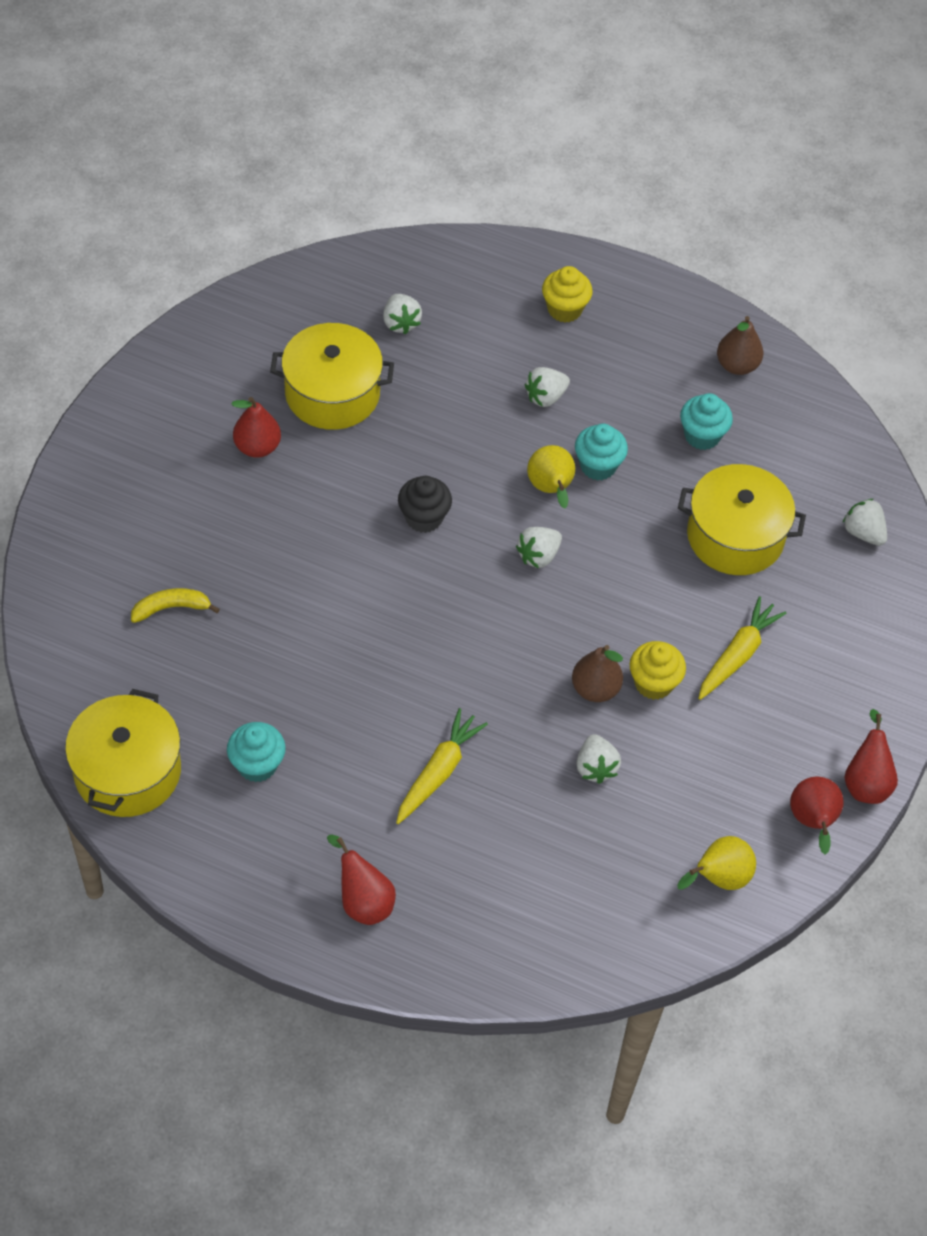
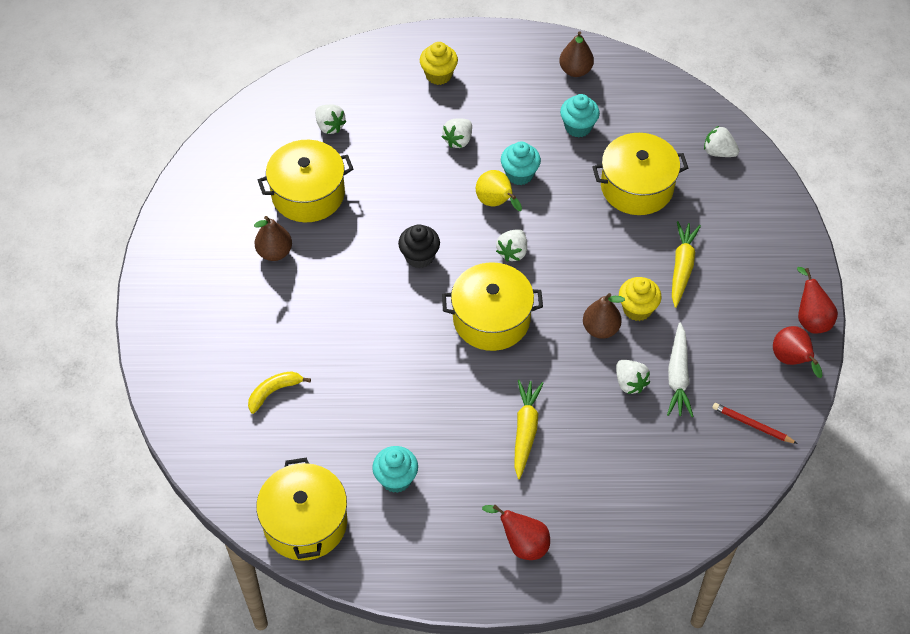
camera: 20 degrees left, 0 degrees up
(257, 447) = (275, 252): red pear -> brown pear
(469, 625) = (491, 319): none -> yellow pot
(659, 783) = (678, 376): none -> white carrot
(719, 878) = (752, 425): yellow pear -> red pencil

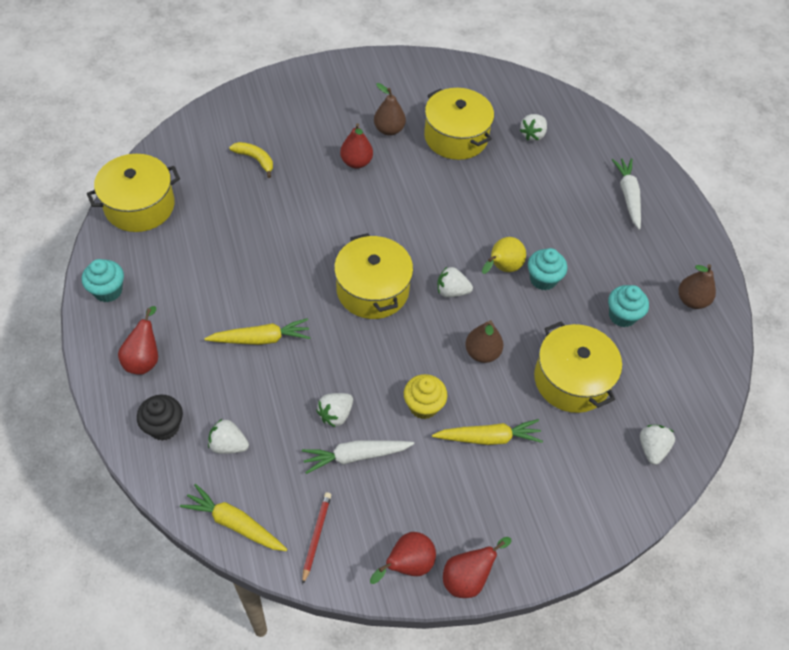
camera: 70 degrees right, 0 degrees up
(312, 294) = (356, 162): none -> red pear
(396, 479) = (191, 255): turquoise cupcake -> turquoise cupcake (108, 291)
(419, 257) = (420, 224): black cupcake -> black cupcake (164, 427)
(438, 75) = (628, 196): yellow cupcake -> white carrot
(458, 140) = (560, 225): white strawberry -> white strawberry (228, 445)
(600, 329) = (390, 378): brown pear -> brown pear (482, 353)
(727, 489) = (235, 523): none -> yellow carrot

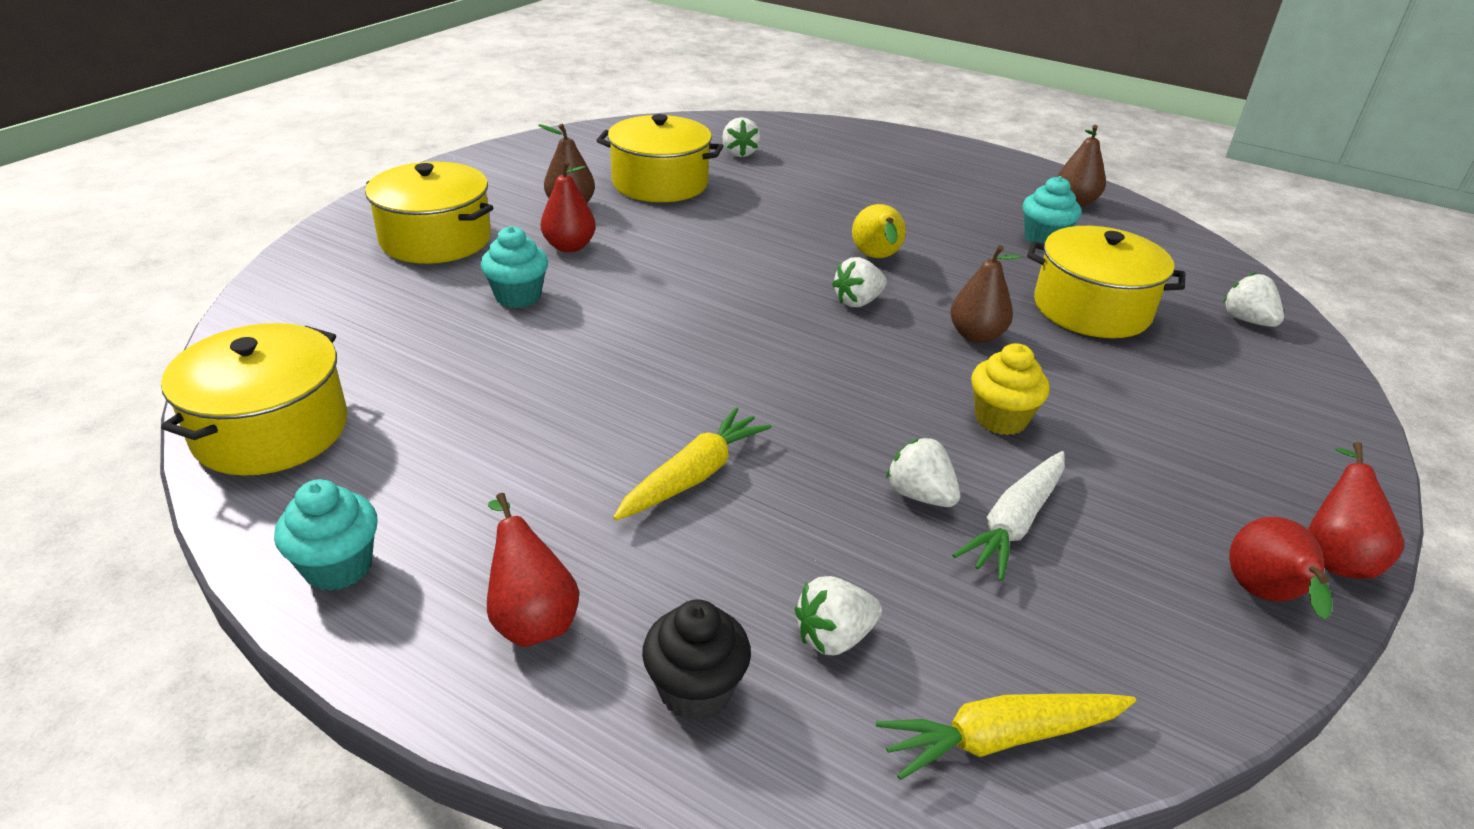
camera: 40 degrees left, 20 degrees down
(255, 160) = (417, 300): yellow banana -> none
(316, 536) = (1123, 657): red pencil -> none
(335, 414) = (919, 495): white strawberry -> white strawberry turned 135 degrees clockwise
(372, 290) = (766, 346): yellow pot -> yellow pot (436, 239)
(488, 438) = (1111, 404): yellow carrot -> none
(543, 279) = (930, 248): turquoise cupcake -> turquoise cupcake (518, 296)
(628, 196) = (899, 159): white carrot -> none

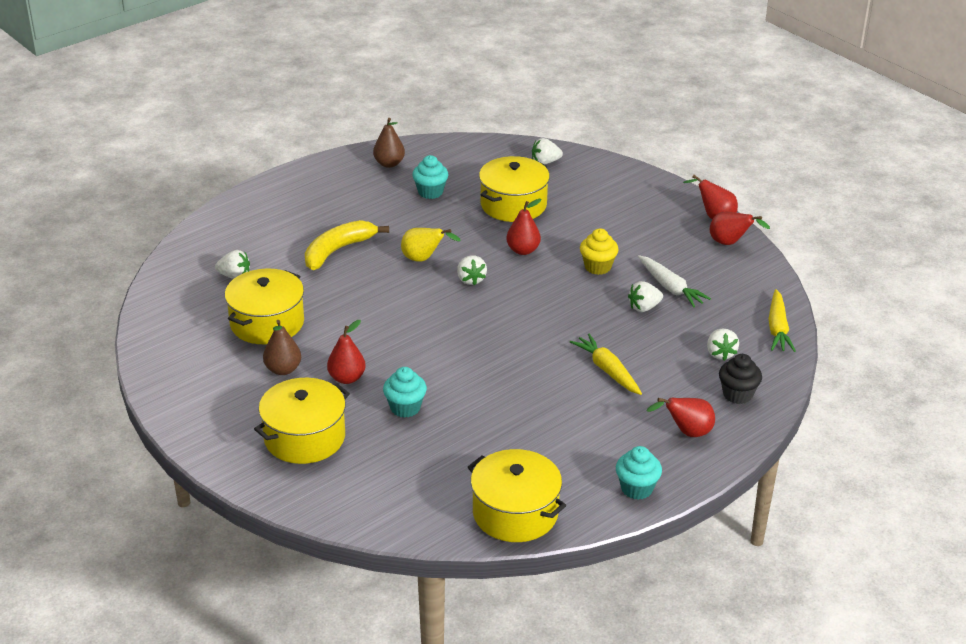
camera: 70 degrees left, 0 degrees up
(842, 200) = (338, 251): none -> yellow banana
(976, 335) = (523, 250): brown pear -> red pear

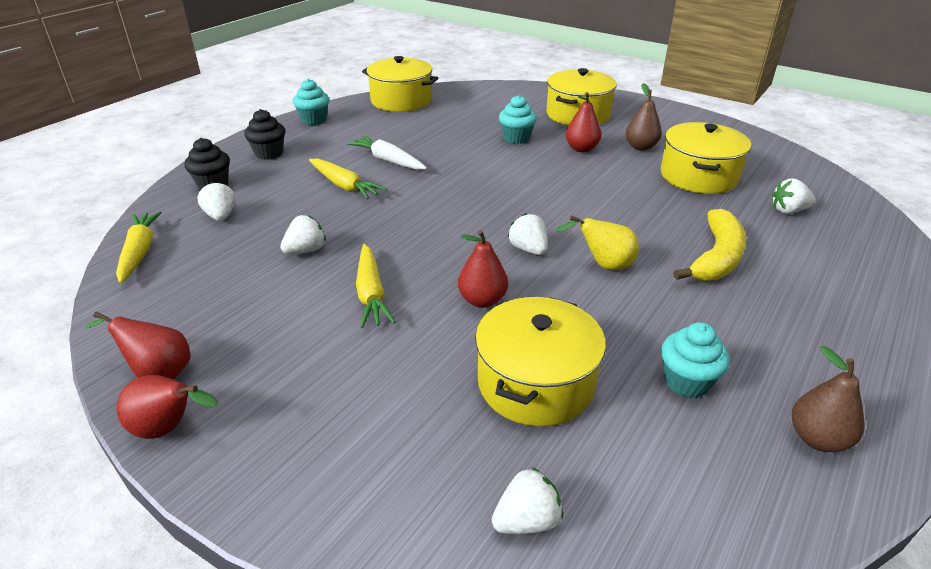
camera: 165 degrees right, 0 degrees up
(597, 267) = (371, 293): yellow cupcake -> yellow carrot
(670, 287) = (269, 281): white carrot -> white carrot (388, 160)
(687, 432) = (269, 153): red pear -> black cupcake

